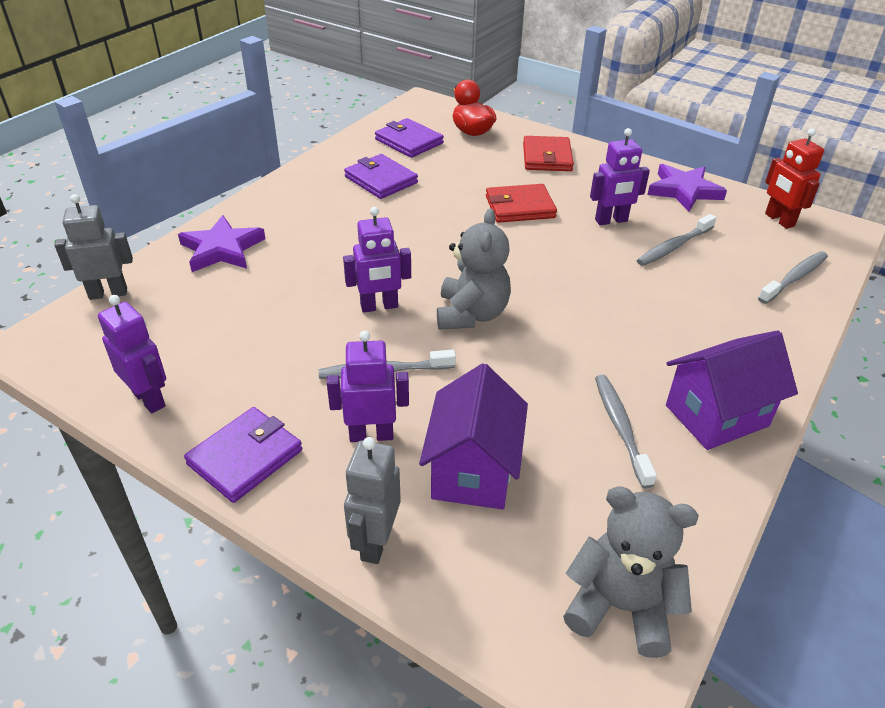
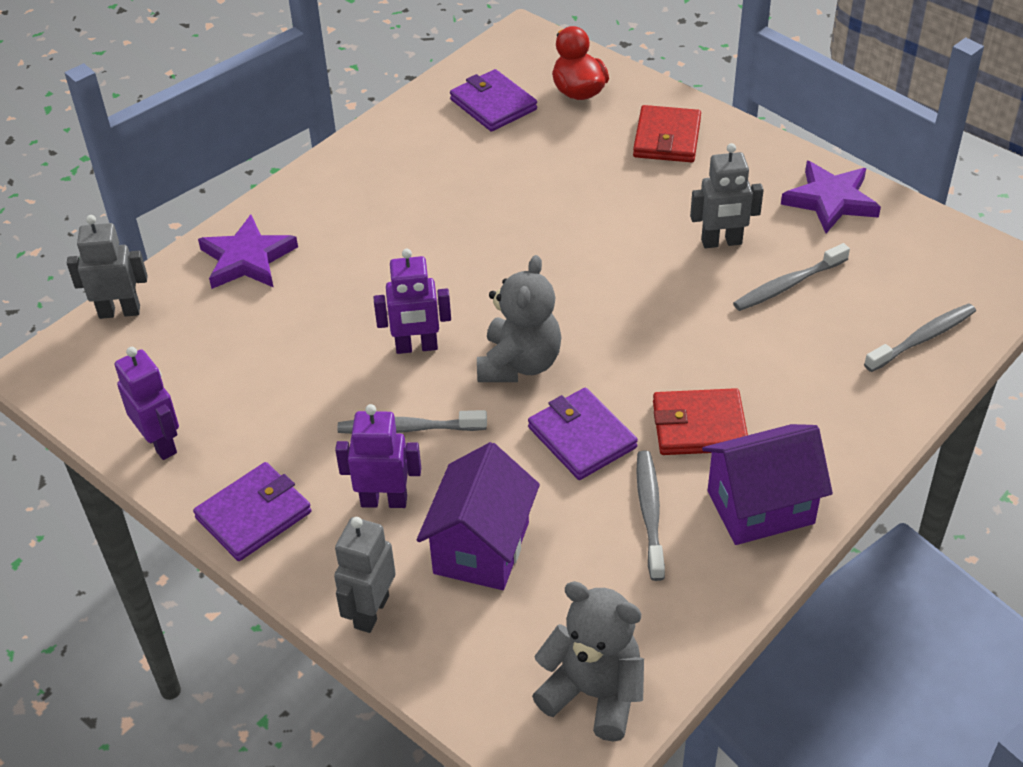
camera: 10 degrees right, 5 degrees up
(381, 180) = (447, 165): purple wallet -> purple wallet (582, 437)
(520, 207) = (612, 216): red wallet -> red wallet (699, 426)
(611, 221) = (721, 242): purple robot -> grey robot
(779, 220) = (938, 252): red robot -> none

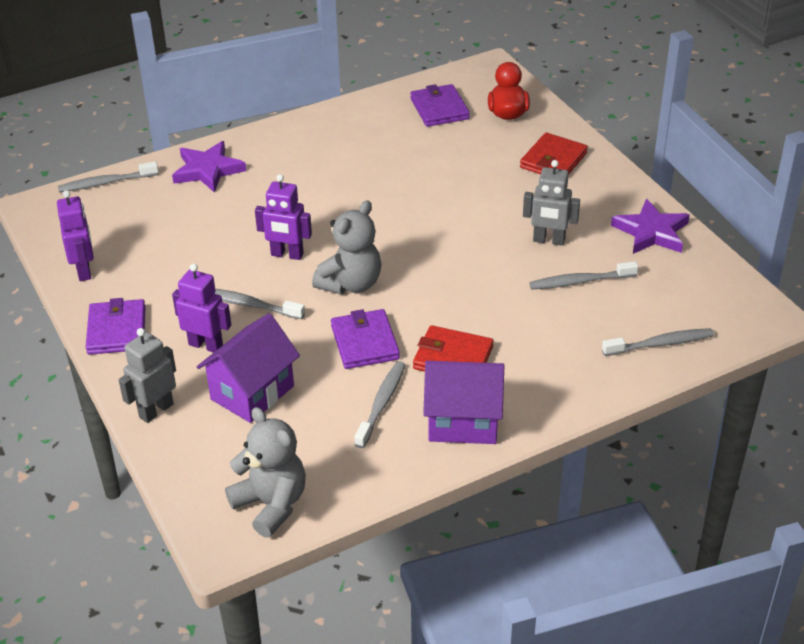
camera: 20 degrees right, 5 degrees down
(119, 311) = (106, 183): grey robot -> grey toothbrush
(253, 515) = (117, 330): purple wallet -> purple wallet turned 75 degrees counterclockwise

